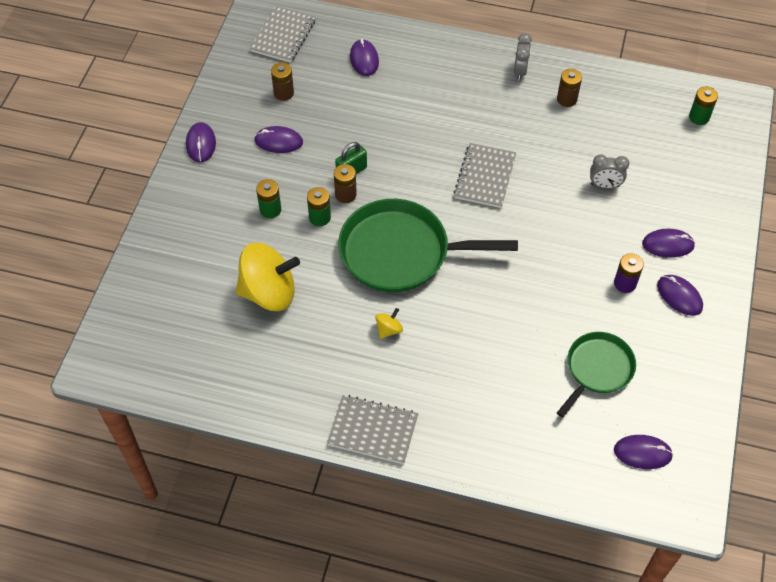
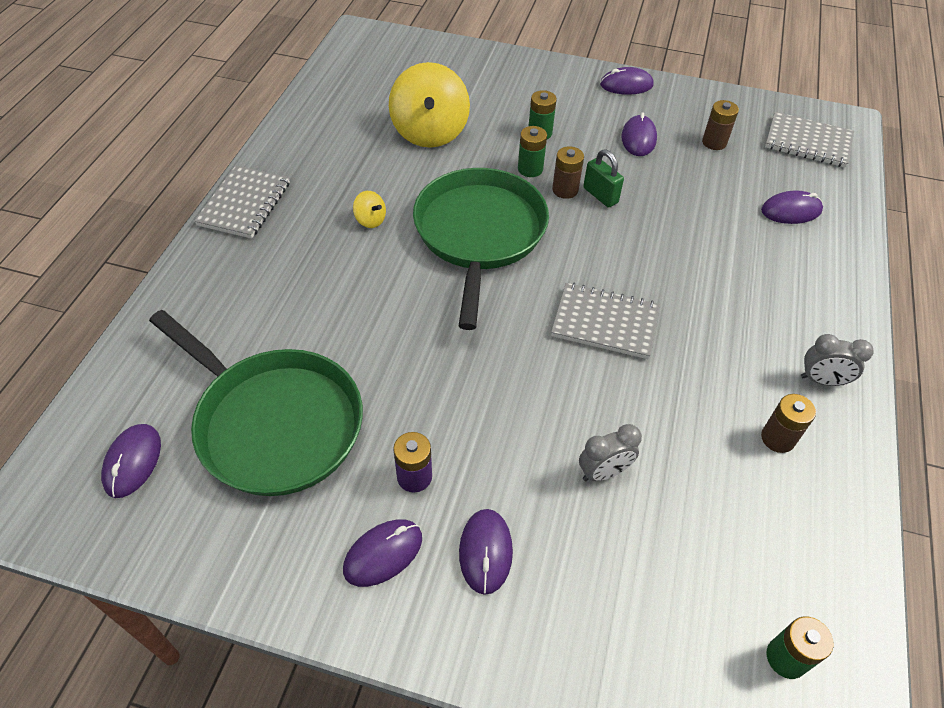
camera: 90 degrees right, 5 degrees down
(597, 369) = (275, 423): green pan -> green pan, size x1.70
(604, 185) = (603, 472): grey clock -> grey clock turned 120 degrees counterclockwise

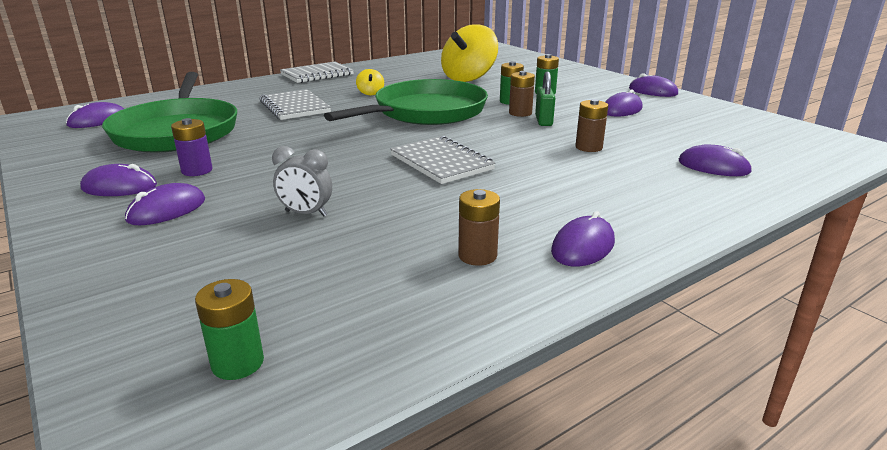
camera: 40 degrees right, 25 degrees down
(714, 142) = (690, 125): brown battery -> brown battery (588, 147)
(808, 142) = (795, 145): grey notebook -> grey notebook (294, 107)
(822, 380) = (583, 246): grey clock -> purple mouse

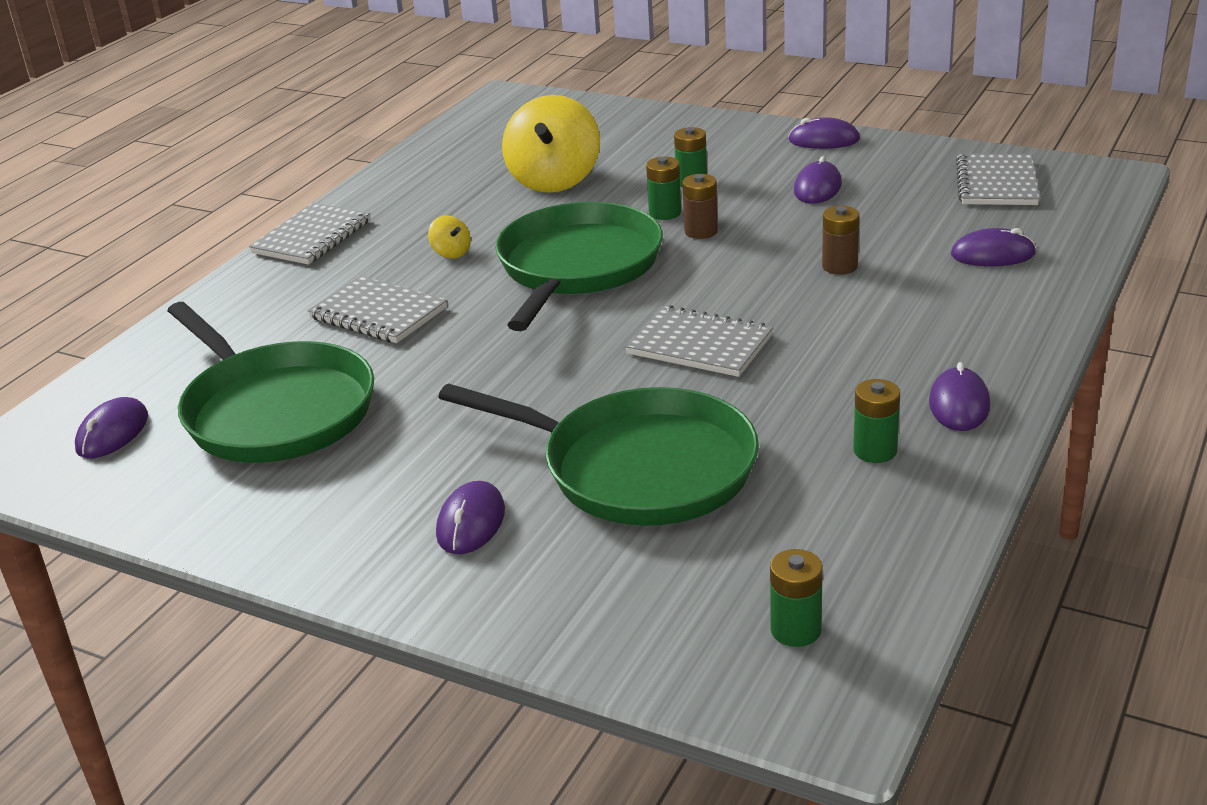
camera: 25 degrees left, 5 degrees up
(119, 187) = (354, 517): purple mouse -> none
(197, 170) = (414, 460): purple battery -> none
(306, 213) = (640, 468): grey clock -> green pan
(477, 255) = (875, 451): brown battery -> green battery
(543, 121) = (744, 237): green padlock -> none
(757, 132) = (996, 183): none -> grey notebook

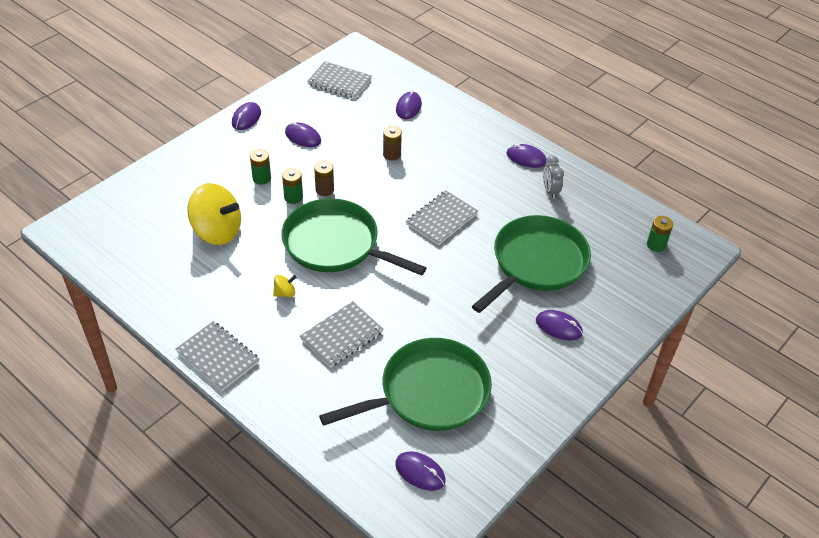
camera: 80 degrees left, 15 degrees up
(875, 451) = (550, 191): green battery -> grey clock

